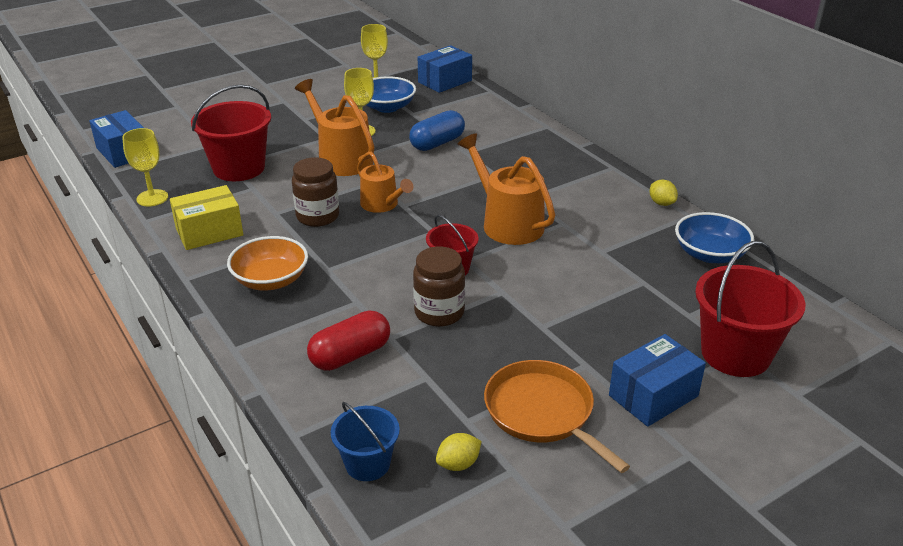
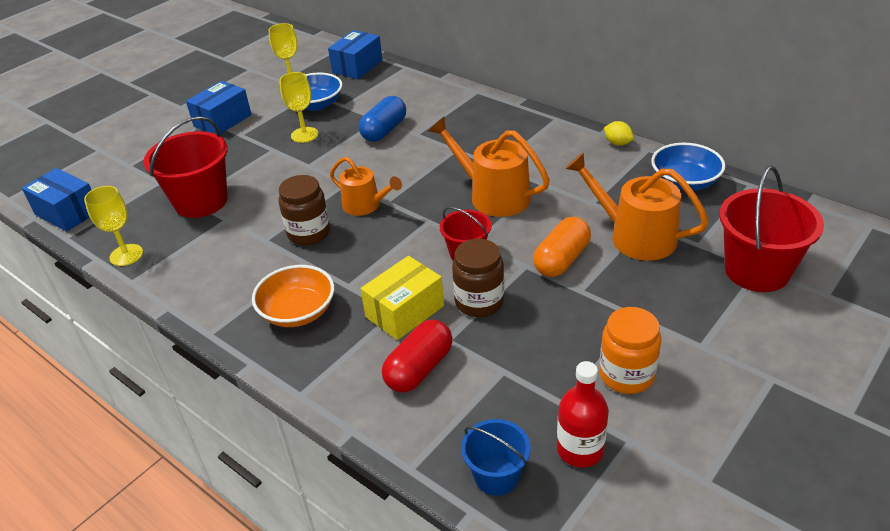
camera: 15 degrees left, 5 degrees up
(209, 232) = (207, 277): yellow box -> yellow box (405, 311)
(341, 159) = (299, 168): orange watering can -> orange watering can (635, 236)
(458, 464) = (580, 449): yellow lemon -> red bottle
(540, 295) = (562, 260): none -> orange capsule
(542, 412) = (626, 375): orange pan -> orange jar
(653, 395) = (711, 330): blue box -> blue box (222, 120)

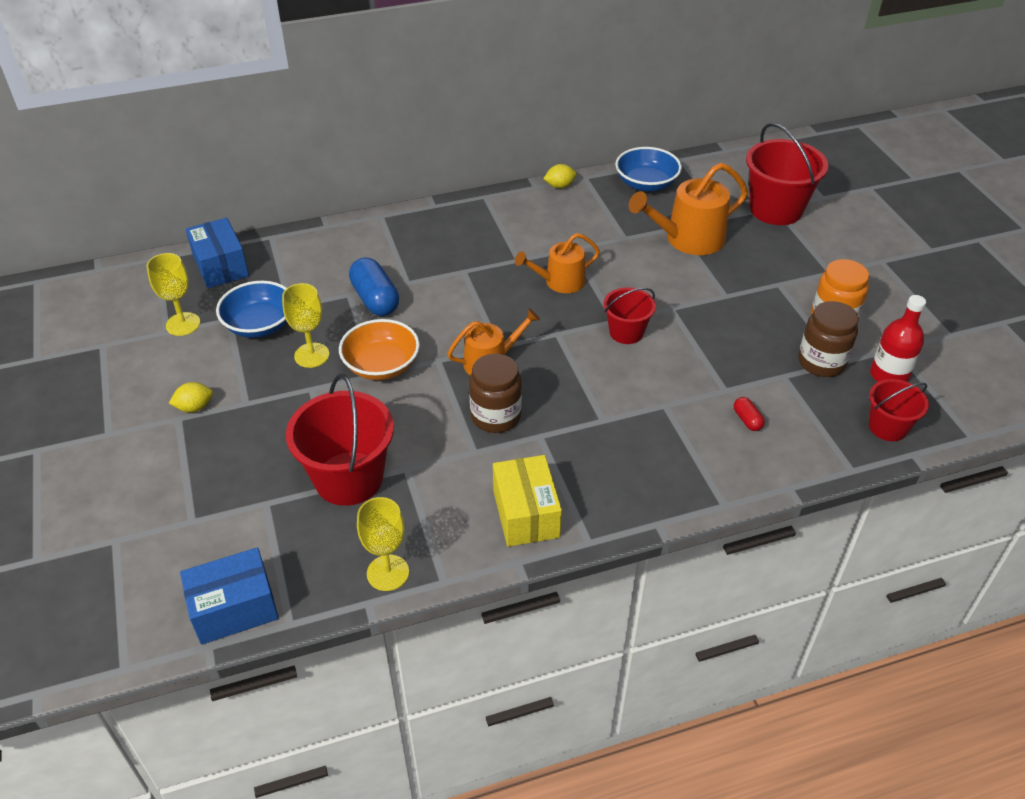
camera: 60 degrees left, 5 degrees up
(222, 120) = (194, 407): blue box -> yellow lemon
(298, 312) = (611, 467): orange bowl -> orange bowl (381, 365)
(405, 311) = (669, 399): yellow box -> yellow box (526, 514)
(419, 369) = (747, 420): red capsule -> red capsule, size x0.49
(479, 302) = (694, 352): brown jar -> brown jar (821, 362)
(493, 195) = (560, 282): orange watering can -> orange watering can, size x0.65
(496, 476) = (887, 427): blue bucket -> red bucket
(562, 260) = (682, 287): orange capsule -> none

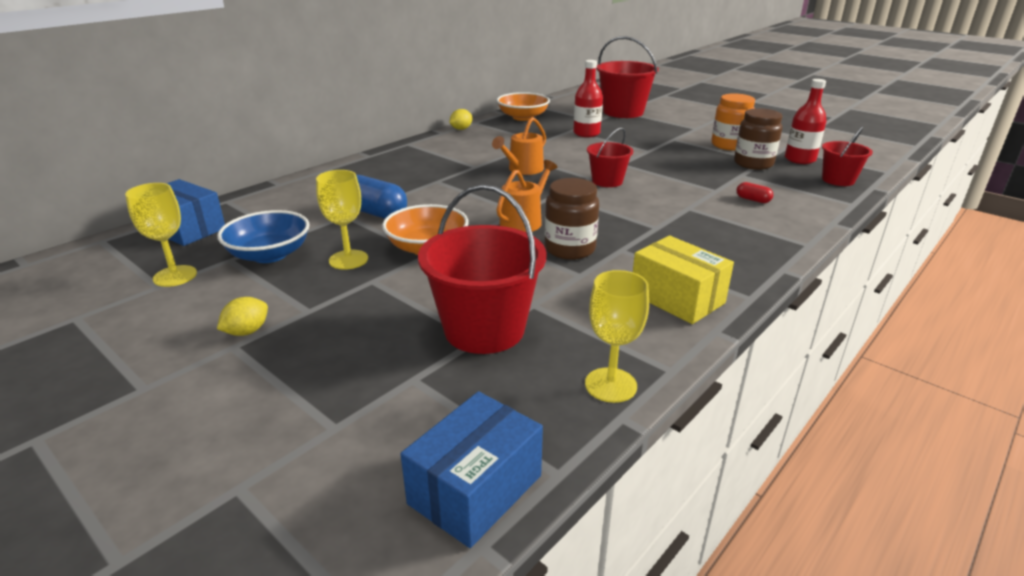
camera: 30 degrees left, 15 degrees down
(646, 184) = (523, 117): blue bowl -> orange bowl
(688, 239) = (586, 133): orange watering can -> red bottle

